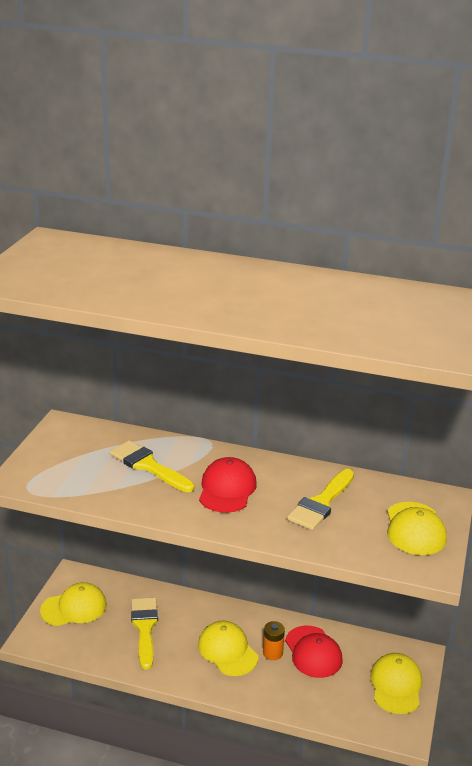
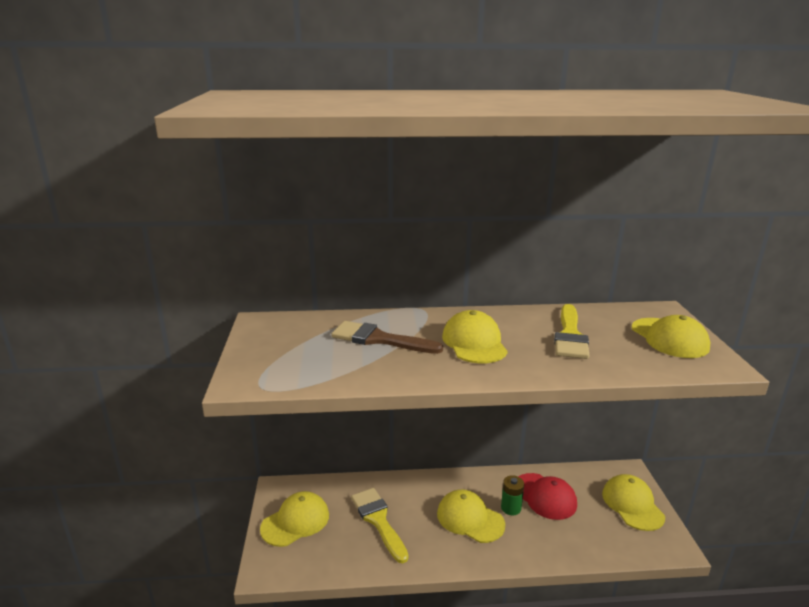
camera: 20 degrees left, 5 degrees down
(148, 466) = (379, 339): yellow brush -> brown brush
(227, 489) = (474, 342): red cap -> yellow cap
(272, 653) = (511, 508): orange battery -> green battery

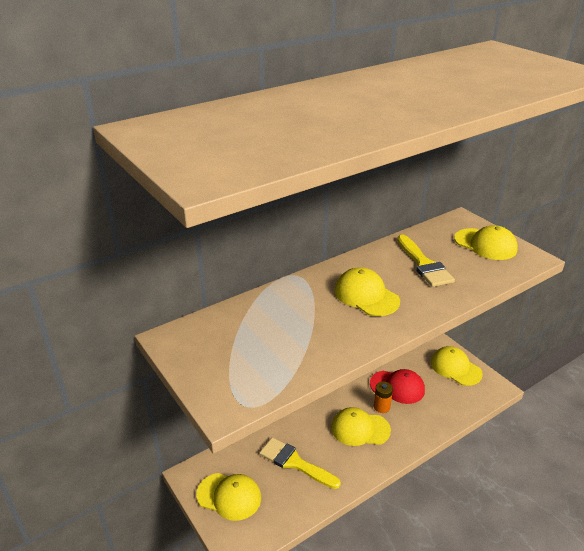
camera: 30 degrees left, 10 degrees up
(295, 521) = (229, 496): yellow cap -> yellow cap turned 90 degrees clockwise
(379, 339) = (292, 319): brown brush -> none
(511, 508) = (381, 407): green battery -> orange battery

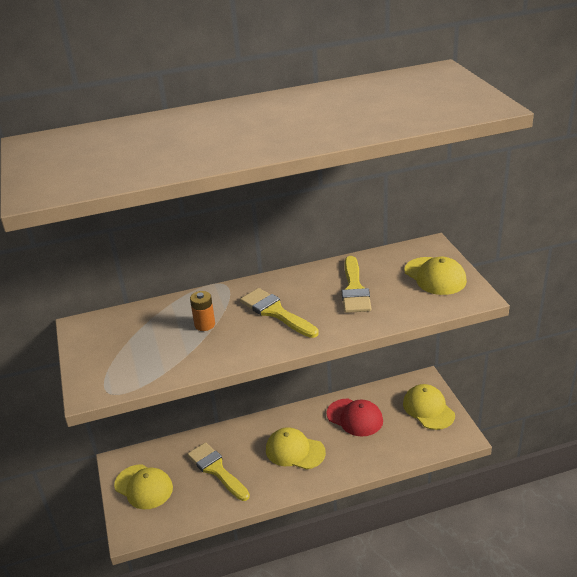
camera: 20 degrees right, 0 degrees up
(366, 295) = (275, 312): yellow cap -> yellow brush
(381, 407) = (328, 434): orange battery -> orange battery (205, 324)

